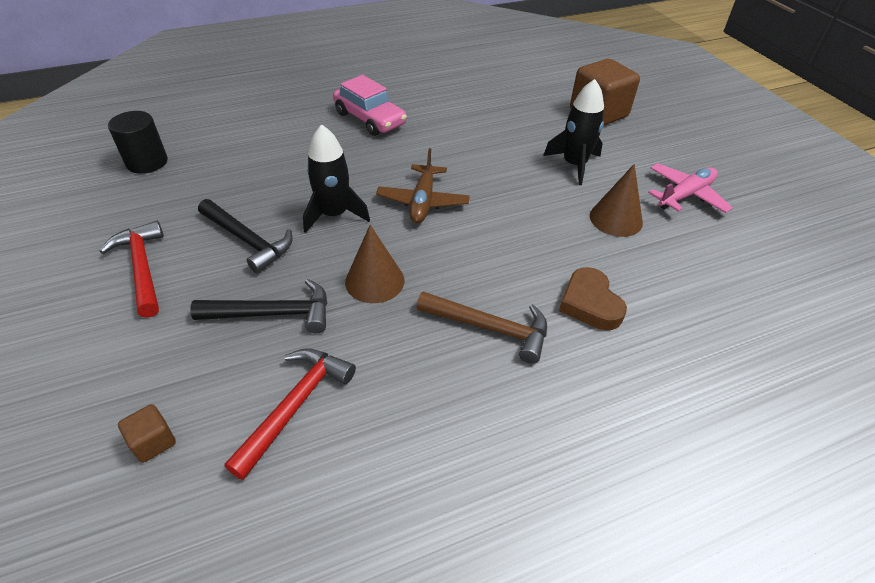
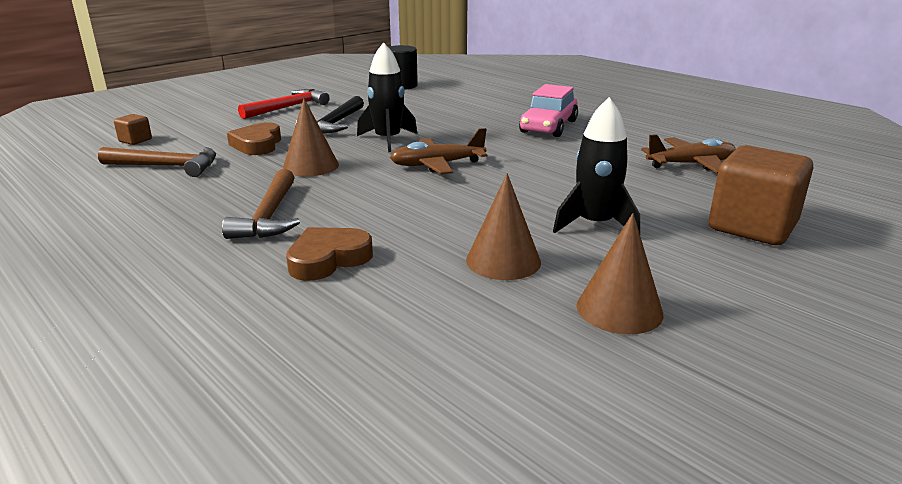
camera: 70 degrees right, 20 degrees down
(273, 314) = (257, 144): black hammer -> brown heart
(295, 406) = (166, 166): red hammer -> brown hammer
(493, 93) = (690, 164): none -> brown plane
(685, 195) = (619, 309): pink plane -> brown cone

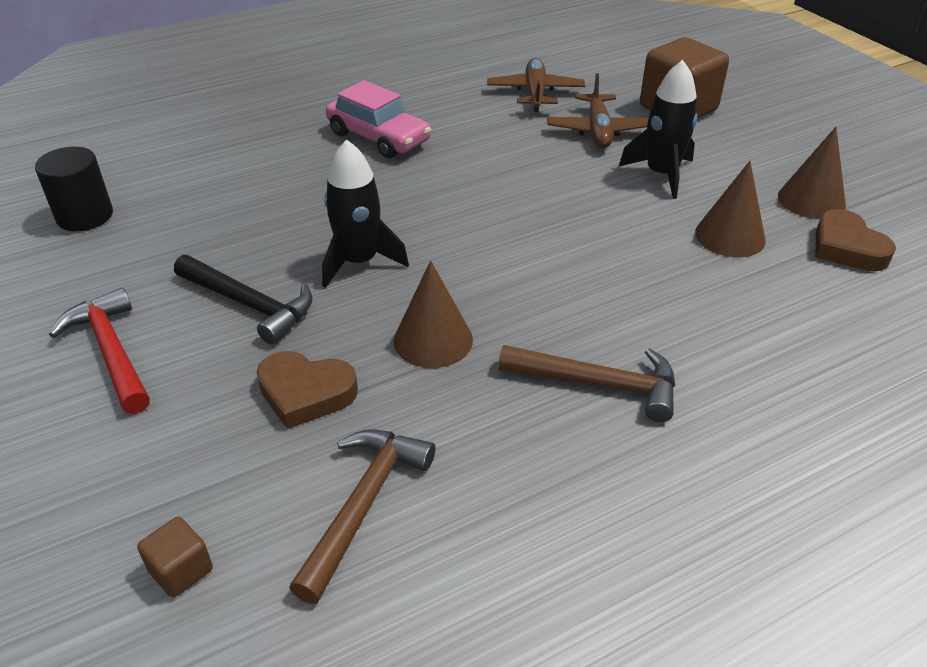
camera: 75 degrees left, 15 degrees up
(328, 259) = (720, 342): brown heart -> brown heart (847, 248)
(437, 165) = (474, 235): brown plane -> brown plane (598, 130)

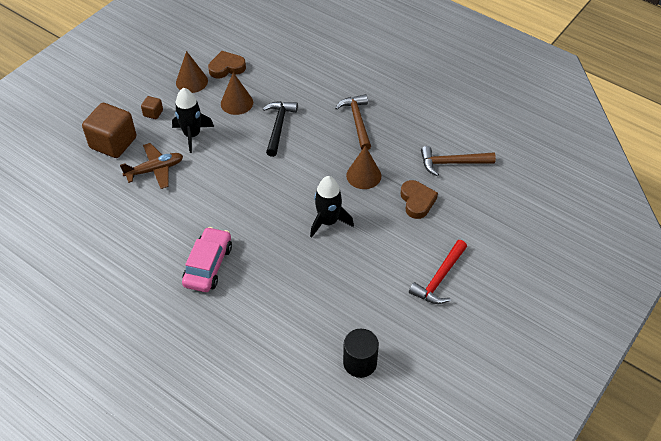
camera: 115 degrees left, 10 degrees up
(181, 570) = (507, 196): brown cube -> brown cube (153, 113)
(249, 304) = (381, 247): black hammer -> black hammer (278, 127)
(535, 93) = (117, 211): brown plane -> none
(847, 248) = (226, 68): brown heart -> brown heart turned 150 degrees counterclockwise

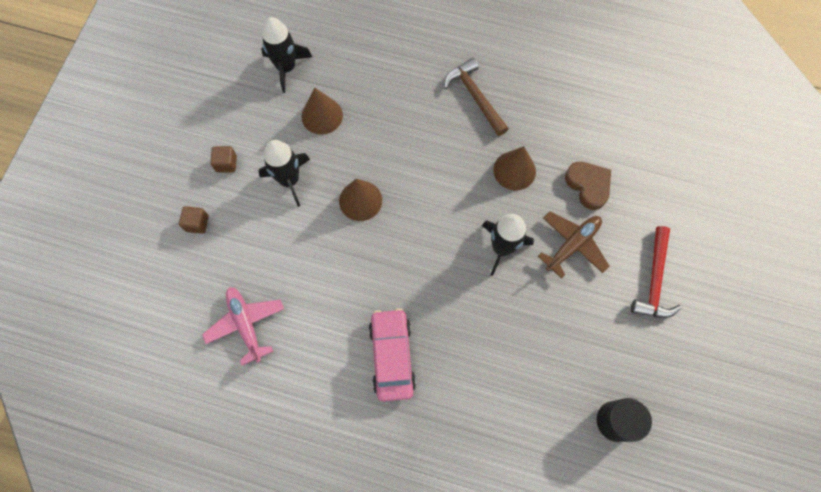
camera: 20 degrees left, 20 degrees up
(113, 143) = (197, 223): brown cube -> brown cube, size x0.45
(113, 213) = (246, 324): none -> pink plane
(155, 170) = (267, 245): brown plane -> brown plane (572, 245)
(191, 81) = (252, 102): brown cone -> brown cone (360, 200)
(226, 68) = (286, 67): brown heart -> black rocket
(278, 127) = (387, 134): black hammer -> none
(452, 163) = (605, 120): brown hammer -> none

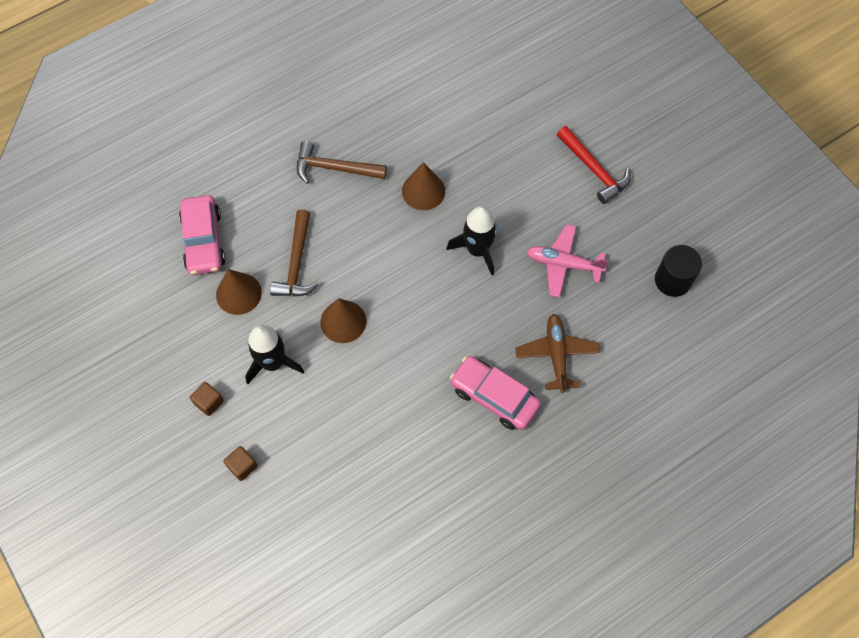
camera: 50 degrees left, 5 degrees down
(246, 324) = (370, 490): pink plane -> pink plane (563, 264)
(286, 67) = (165, 288): black rocket -> none
(342, 62) = (204, 241): none -> pink car
(378, 133) = (296, 263): none -> brown hammer
(572, 245) = (519, 200): brown plane -> brown plane (556, 355)
(588, 186) = (483, 151): brown heart -> none

